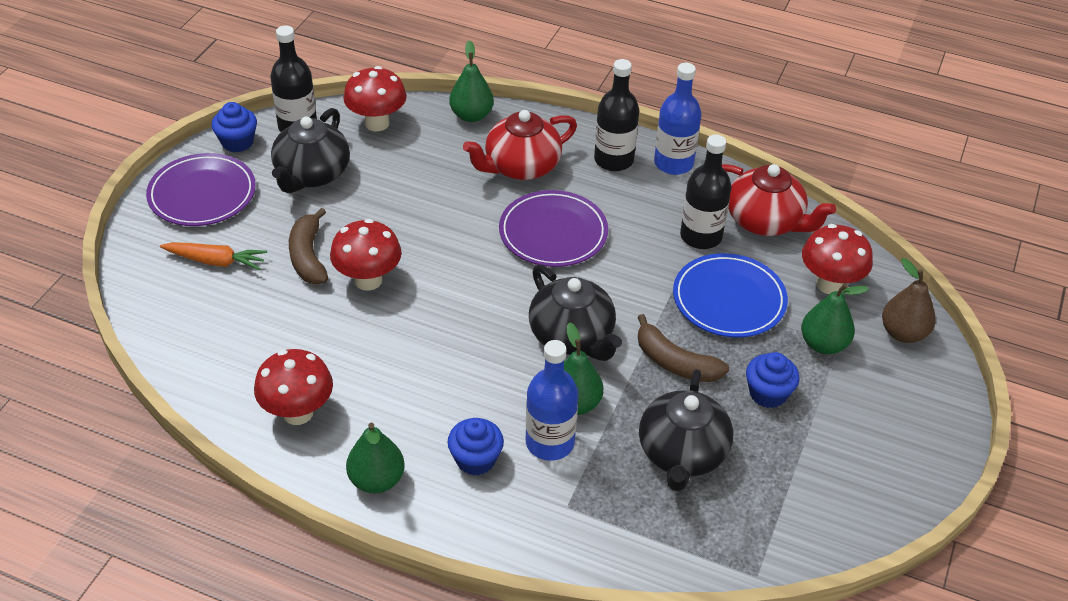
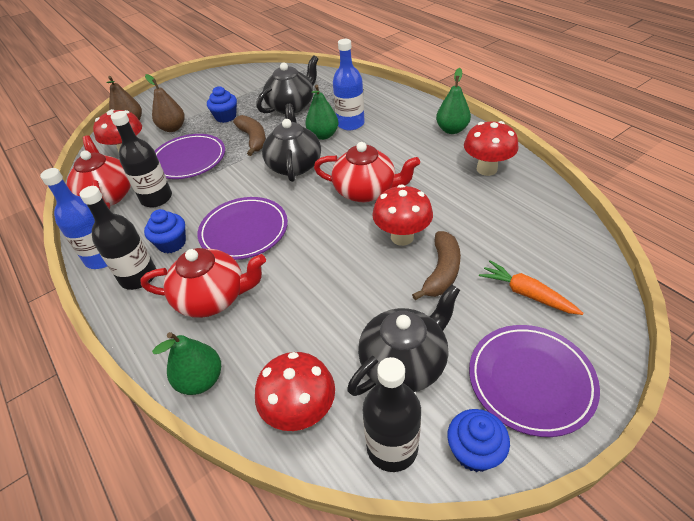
camera: 145 degrees left, 0 degrees up
(445, 326) = (366, 191): none -> red teapot
(475, 459) = (394, 126): blue cupcake -> blue cupcake (172, 243)
(729, 299) = (189, 159): blue plate -> purple plate
(823, 344) = (173, 128): green pear -> brown pear

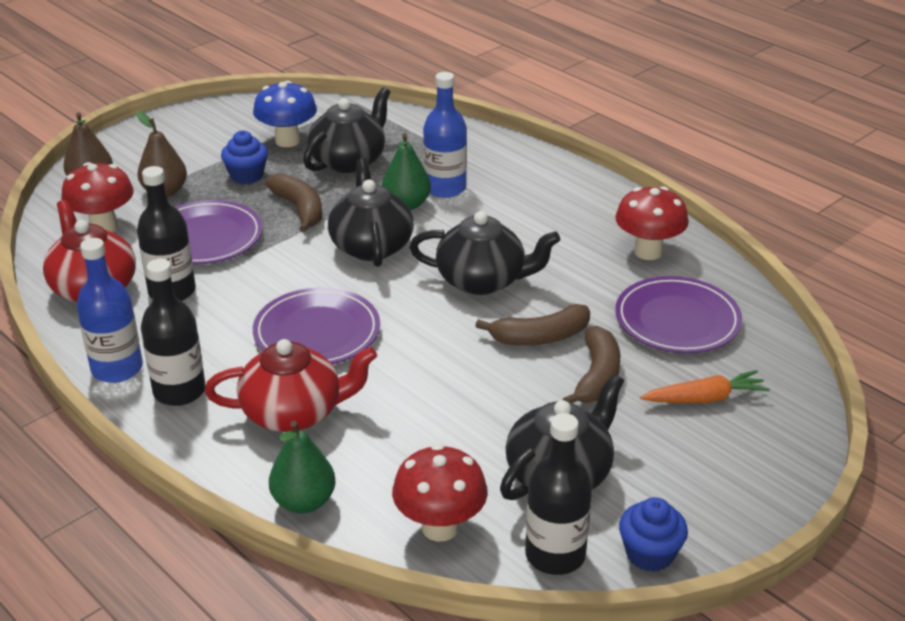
camera: 10 degrees left, 10 degrees down
(172, 243) = (215, 349): blue cupcake -> none
(256, 94) = (287, 141): none -> blue mushroom
(366, 191) = (483, 280): red teapot -> black teapot
(402, 237) = (540, 337): red mushroom -> brown banana
(452, 130) = (596, 198): green pear -> none
(526, 294) = (705, 398): orange carrot -> orange carrot turned 135 degrees clockwise
(530, 380) = (711, 486): purple plate -> purple plate (677, 320)

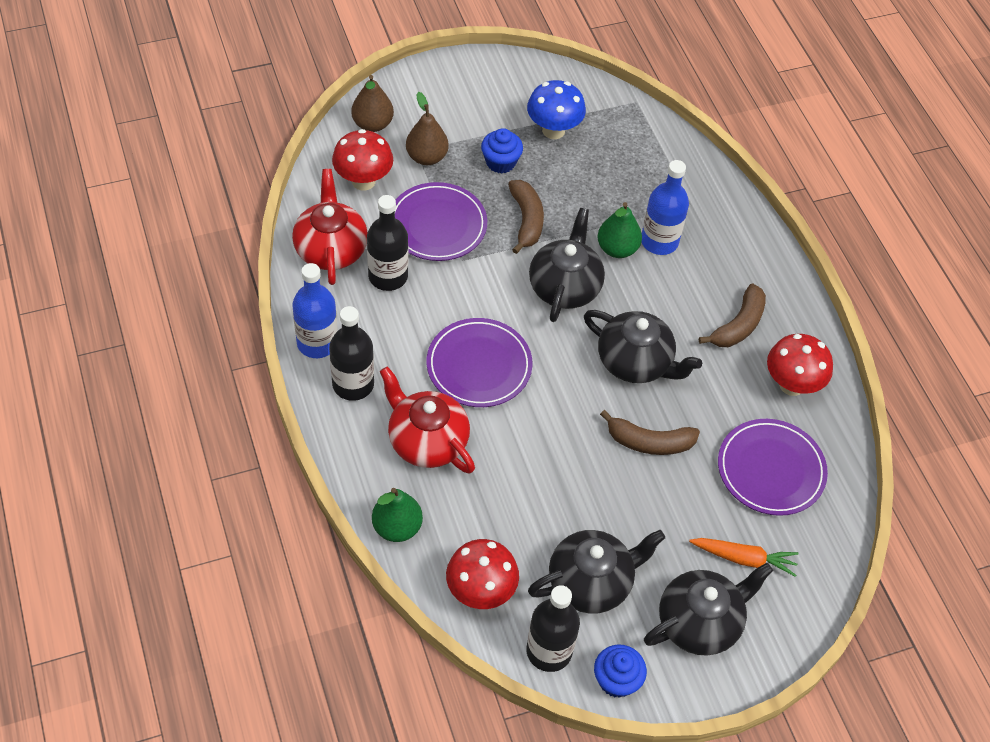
camera: 20 degrees right, 20 degrees up
(294, 413) = (426, 440): red teapot -> red teapot turned 150 degrees counterclockwise
(349, 161) = (594, 176): black teapot -> black teapot (700, 622)
(597, 376) = (672, 501): brown banana -> brown banana (738, 325)

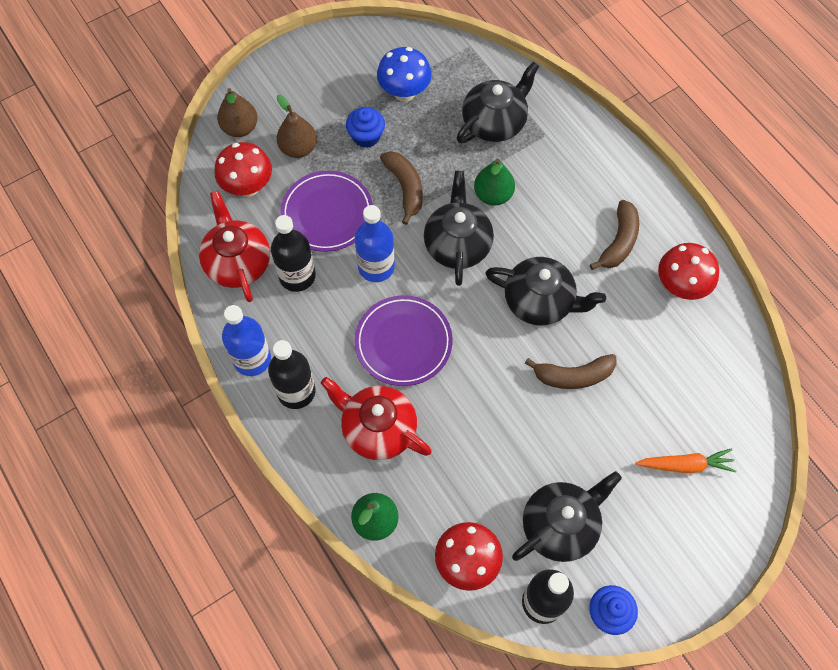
camera: 10 degrees left, 10 degrees up
(659, 241) = (528, 178): blue bottle -> blue bottle (376, 267)
(700, 622) = (665, 536): black teapot -> black teapot (495, 122)
(770, 470) = (685, 373): purple plate -> none

